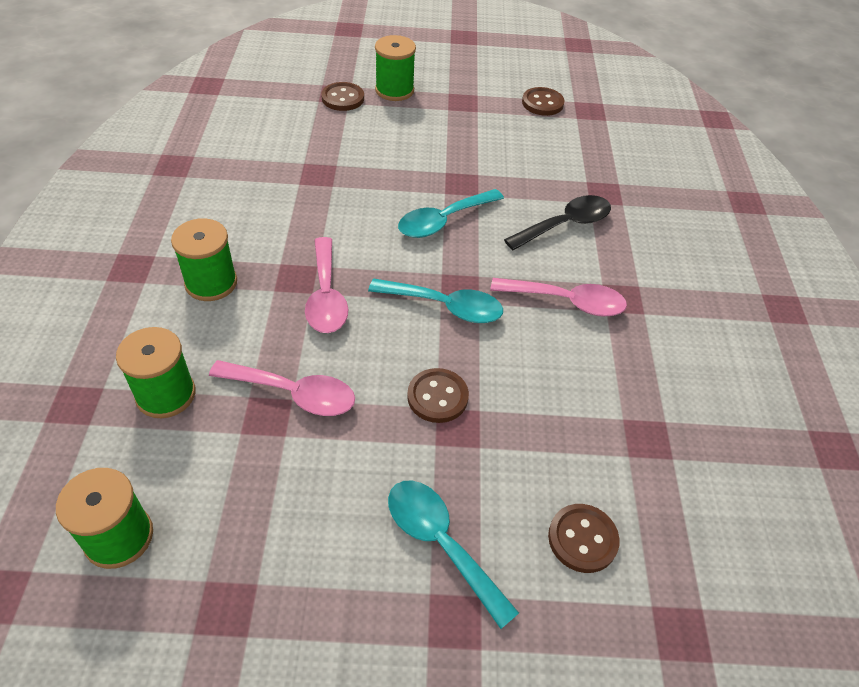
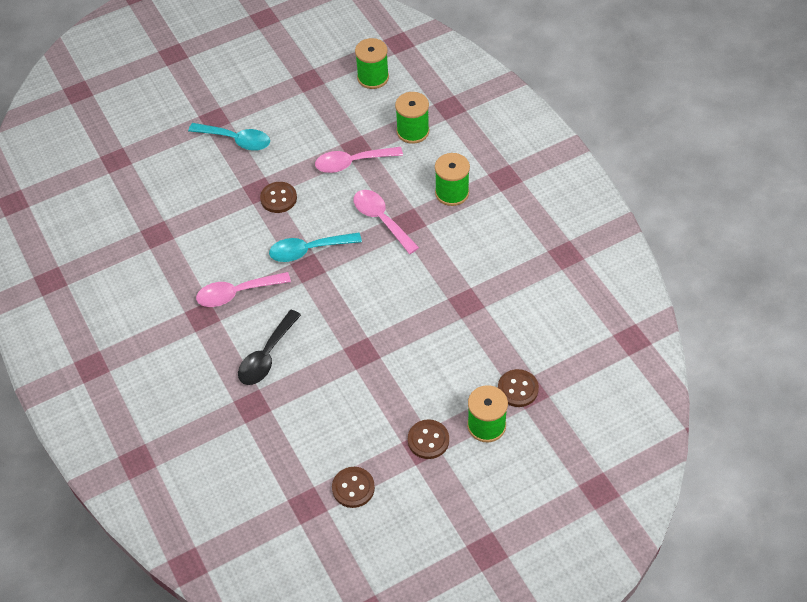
camera: 155 degrees right, 5 degrees up
(443, 220) = (351, 312): turquoise spoon -> none
(582, 539) = (172, 172): brown button -> brown button (428, 440)

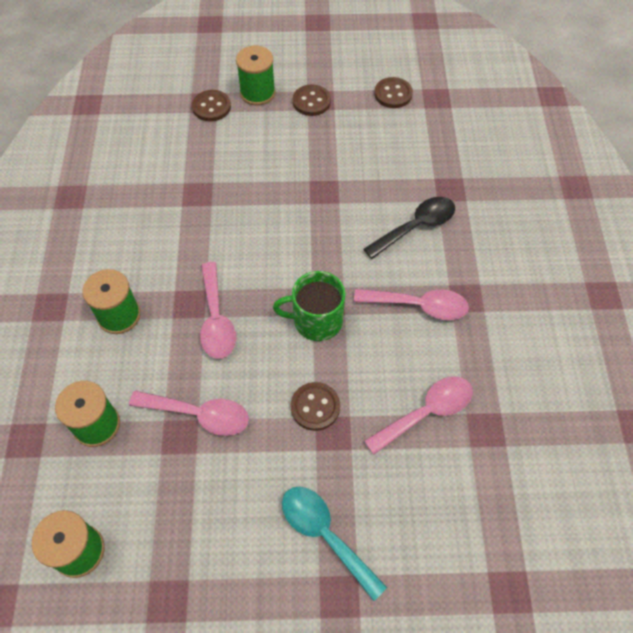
camera: 155 degrees left, 5 degrees up
(201, 226) = (426, 413): none -> pink spoon
(309, 250) = (316, 320): turquoise spoon -> green mug

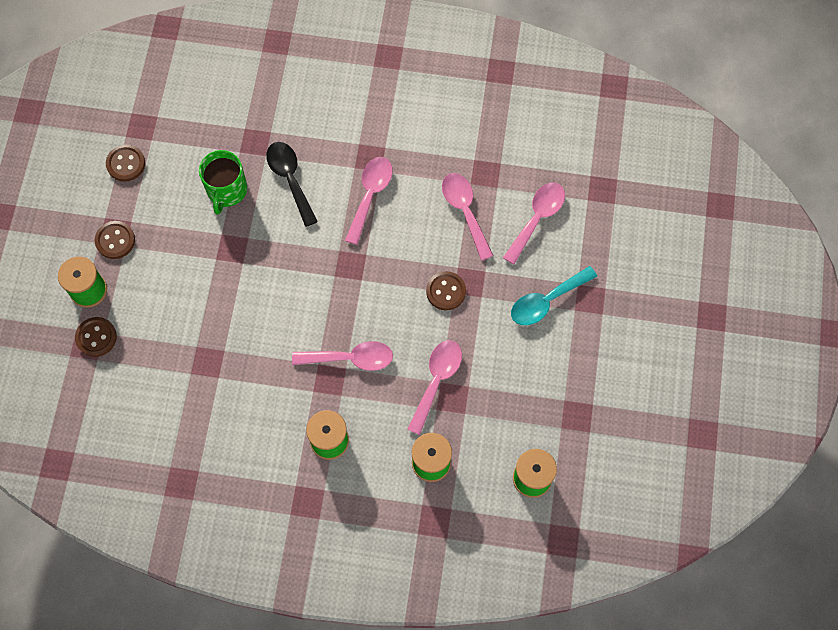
camera: 80 degrees left, 10 degrees up
(316, 320) = (367, 278): green mug -> green mug (226, 190)
(440, 504) = (537, 219): none -> pink spoon

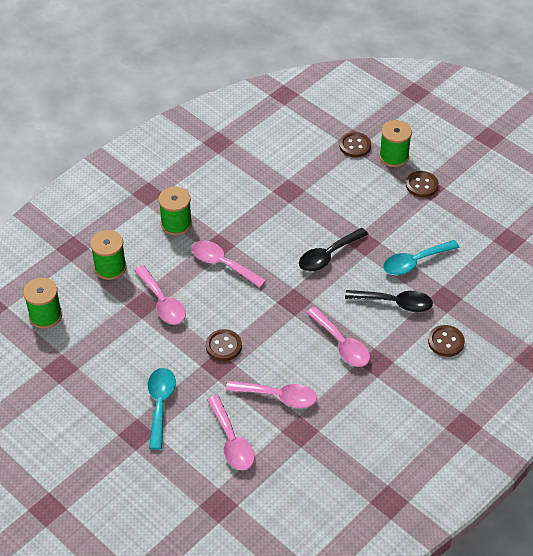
camera: 125 degrees right, 20 degrees down
(126, 164) = (482, 217): brown button -> brown button (446, 342)
(226, 190) = (415, 262): green mug -> turquoise spoon
(271, 270) = (328, 255): none -> black spoon
(350, 358) = (223, 264): pink spoon -> pink spoon turned 90 degrees clockwise

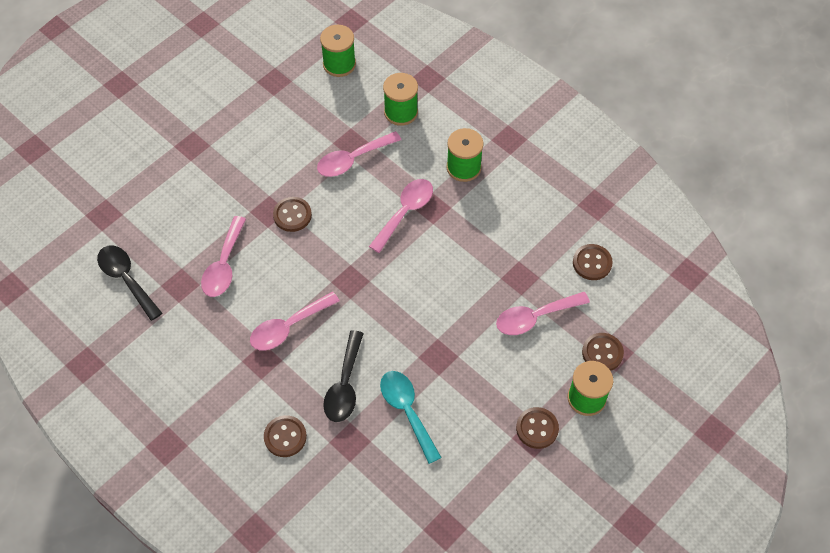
camera: 90 degrees right, 10 degrees up
(160, 404) = (224, 163): turquoise spoon -> none
(231, 441) = (174, 224): pink spoon -> pink spoon (535, 317)
(274, 147) = (592, 263): none -> brown button
(328, 255) = (418, 317): black spoon -> black spoon (127, 279)

